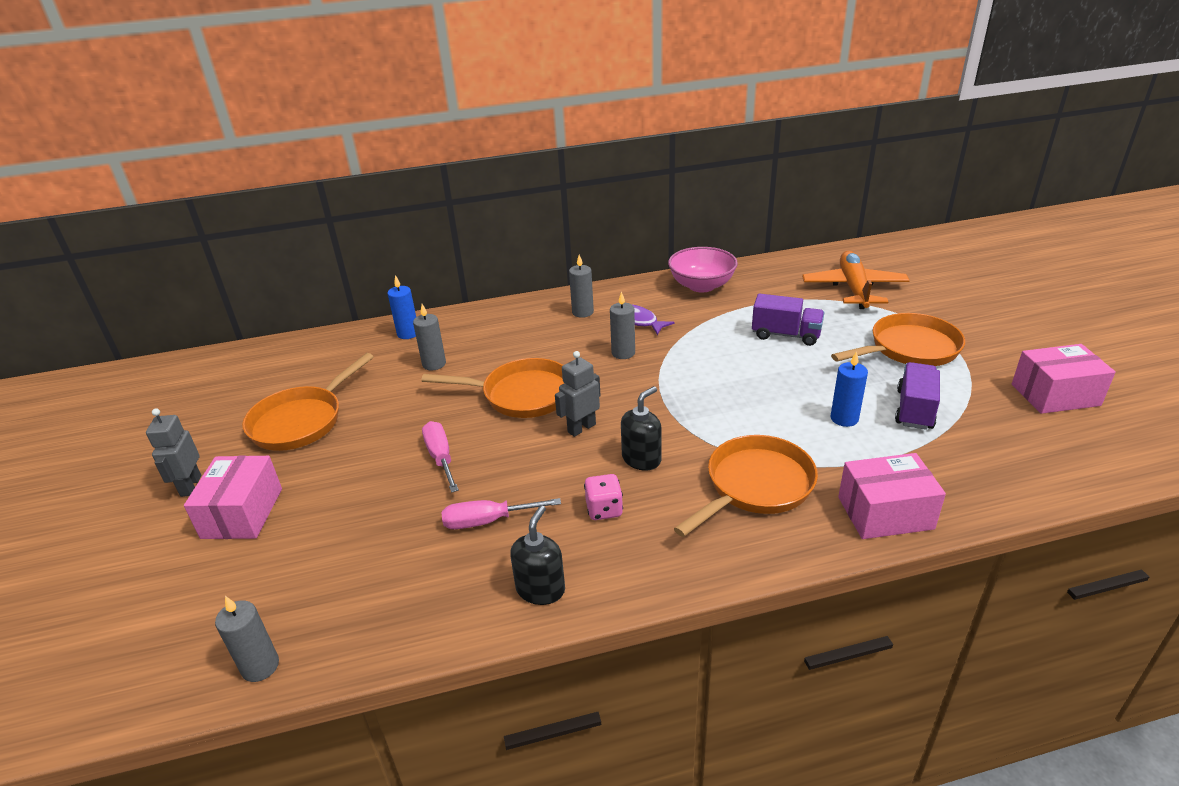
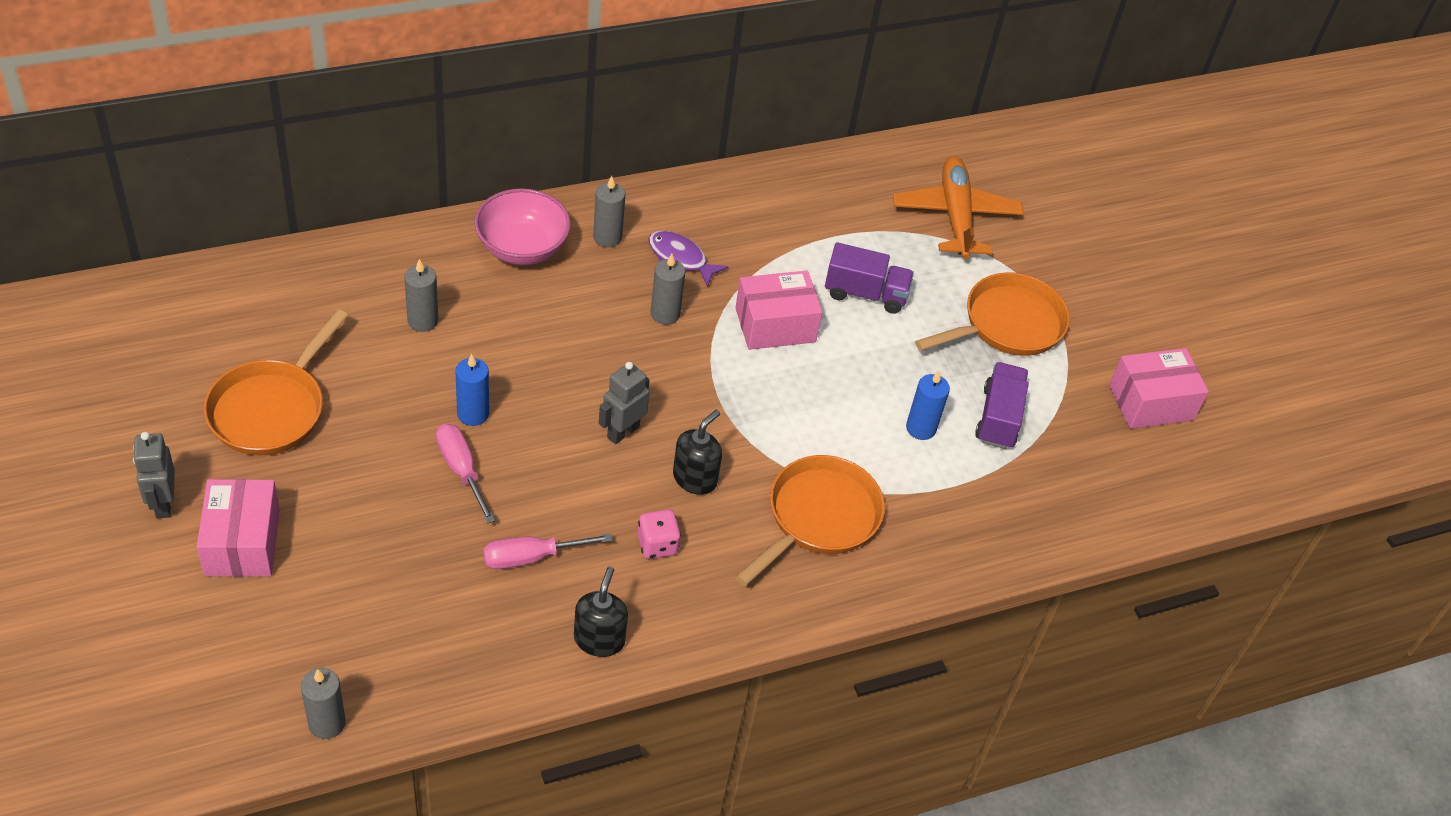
camera: 15 degrees left, 15 degrees up
(408, 333) = (375, 263): blue candle -> blue candle (473, 414)
(522, 395) = (545, 377): orange pan -> none
(701, 285) = (762, 197): pink bowl -> pink bowl (522, 248)
(885, 513) = (948, 554): pink box -> pink box (775, 325)

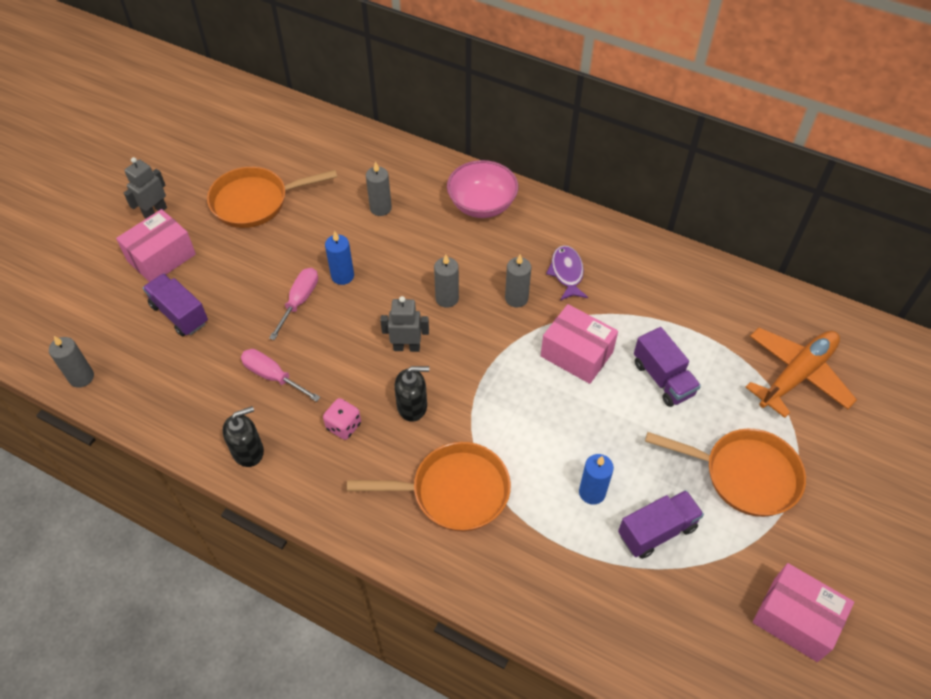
camera: 55 degrees right, 5 degrees up
(348, 579) = (179, 314): none -> purple truck
(607, 237) = (538, 231): grey candle -> grey candle (447, 298)

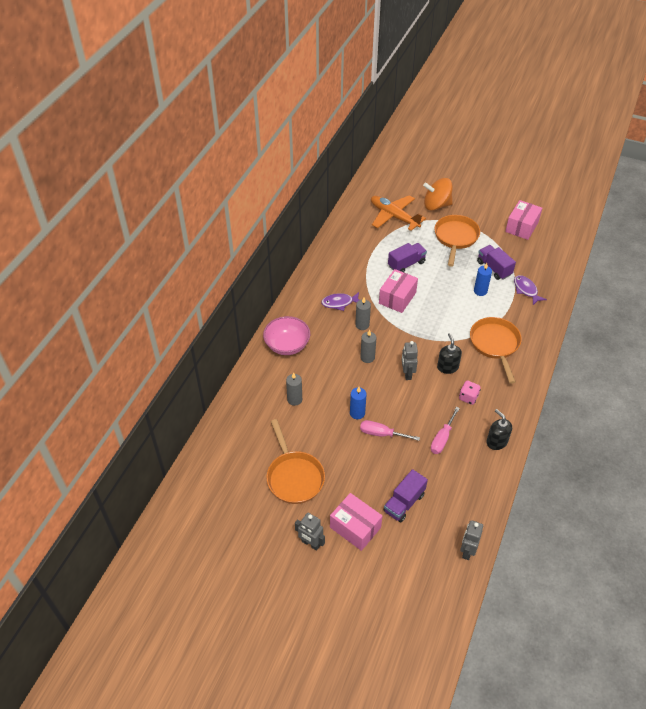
camera: 95 degrees left, 5 degrees down
(81, 377) = (467, 551): grey candle -> grey robot
(594, 581) = (526, 290): none -> purple fish
(844, 455) = (436, 205): none -> orange spinning top

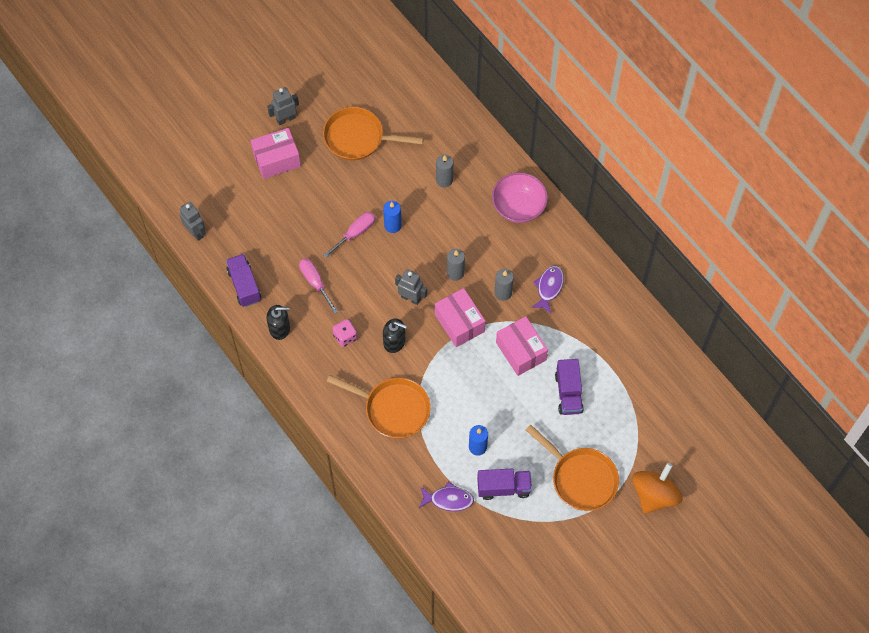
camera: 120 degrees right, 15 degrees up
(394, 216) = (661, 429): orange plane -> none
(404, 503) = (273, 210): purple truck -> purple truck (244, 285)
(521, 227) = (554, 573): pink box -> pink box (459, 323)

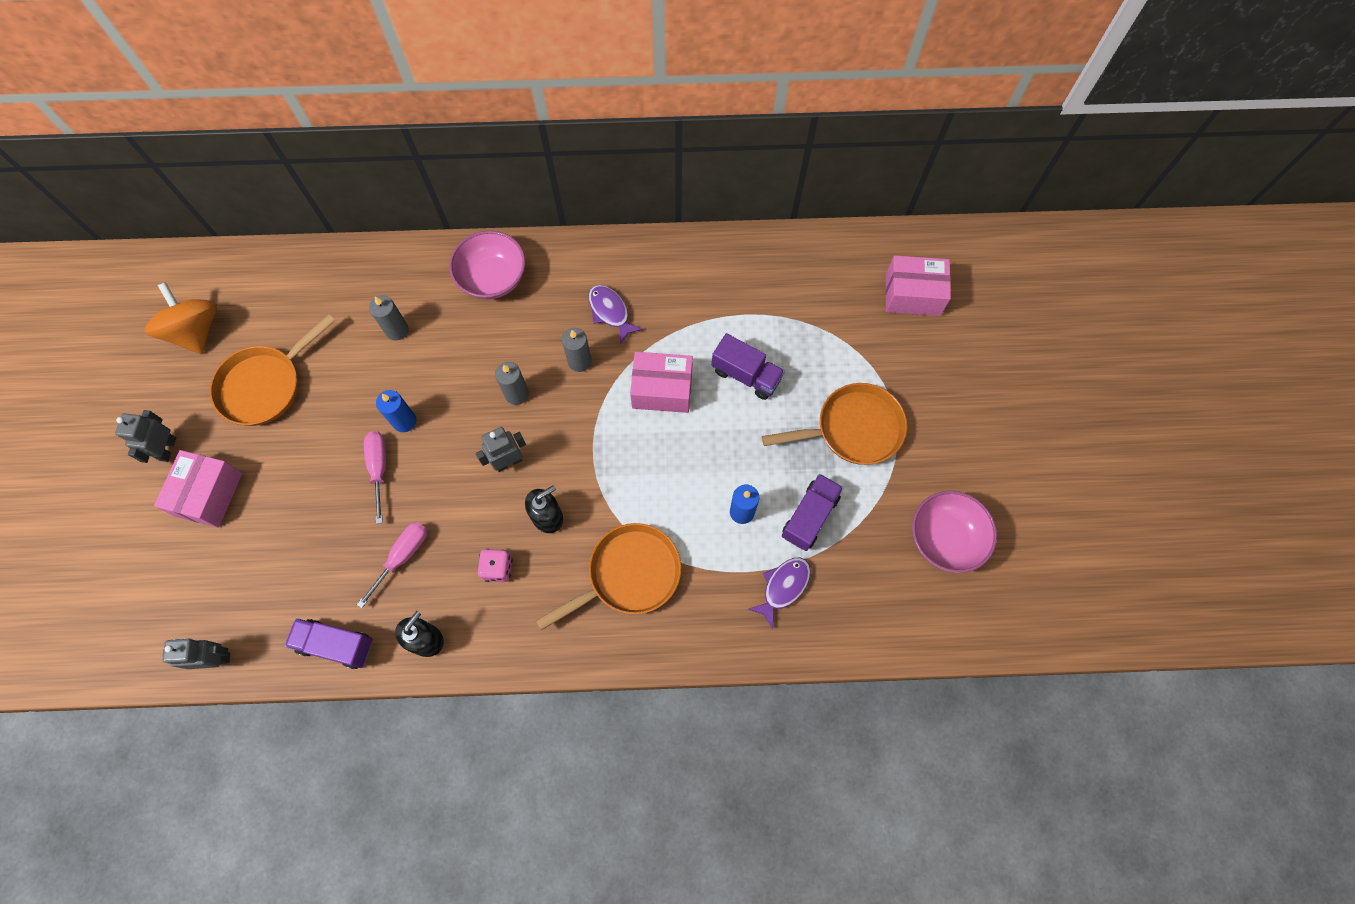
camera: 55 degrees left, 5 degrees up
(315, 283) = (402, 557): pink screwdriver -> pink screwdriver turned 120 degrees clockwise
(459, 323) = (579, 430): pink box -> pink box (912, 294)
(549, 575) = (945, 538): none -> pink bowl
(654, 495) = (920, 369): orange spinning top -> orange spinning top (195, 331)

